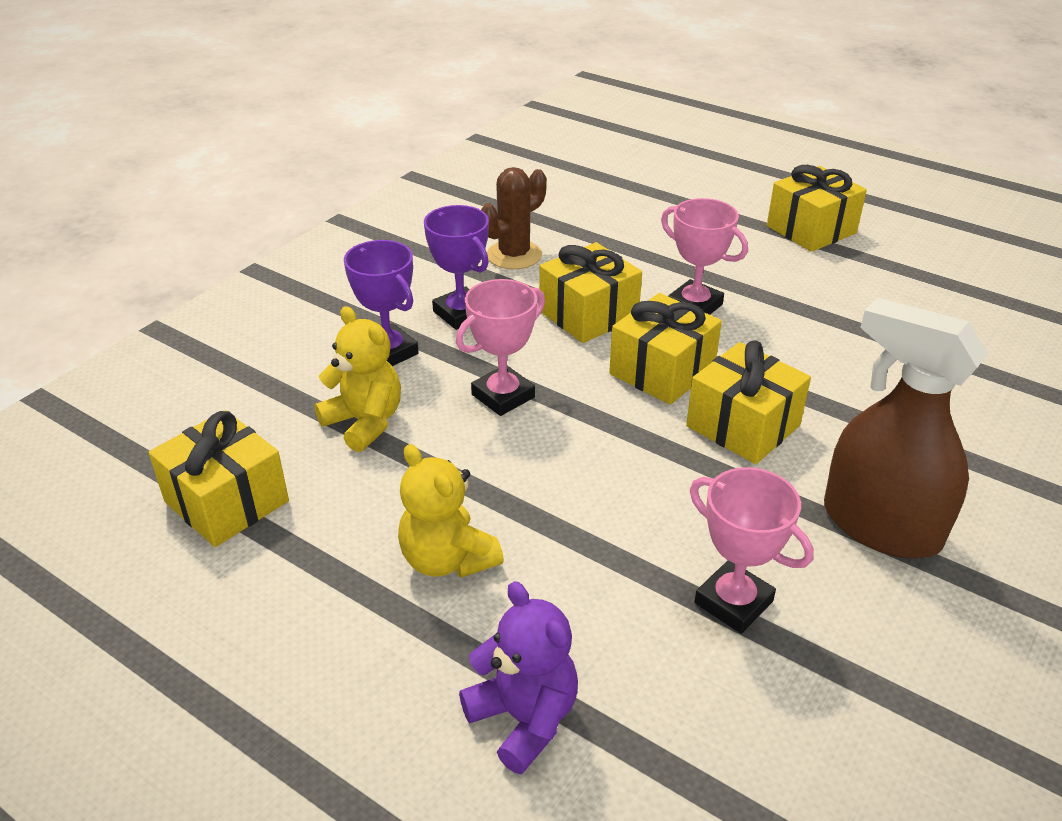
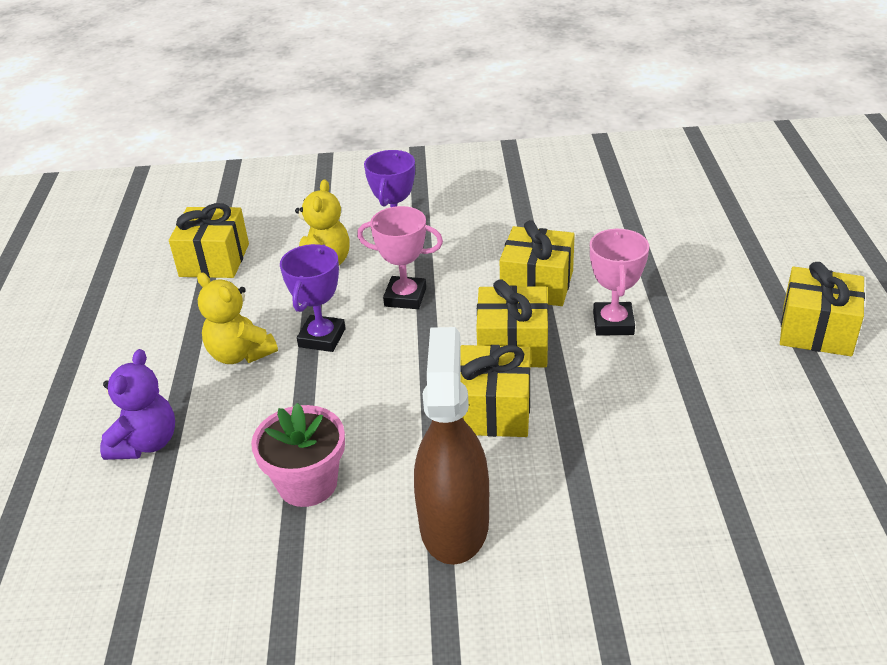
camera: 55 degrees right, 0 degrees up
(447, 559) = (240, 354): yellow teddy bear -> yellow teddy bear turned 60 degrees counterclockwise
(461, 313) = (469, 238): purple trophy -> purple trophy (322, 338)
(514, 255) = (564, 221): brown cactus -> none
(733, 602) = (307, 484): pink trophy -> pink flower pot

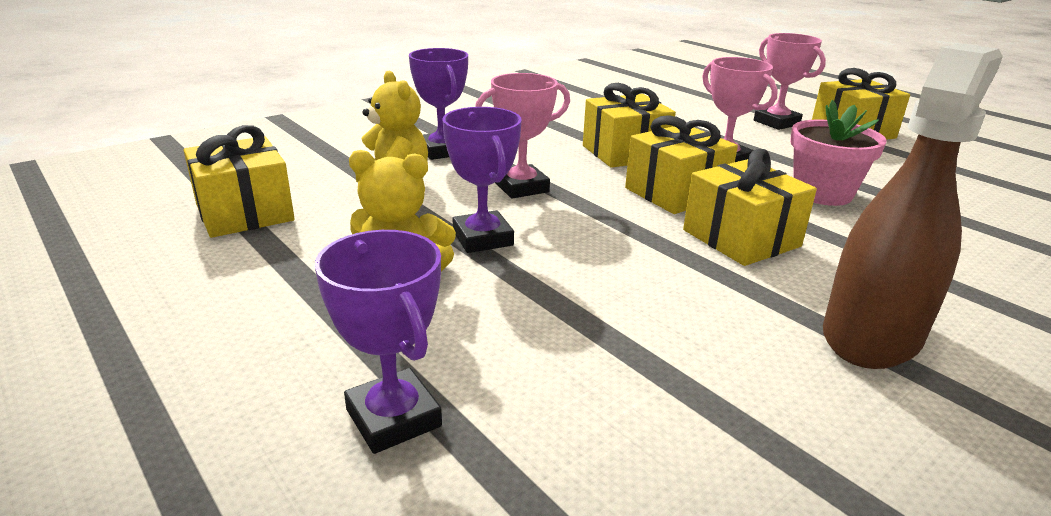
camera: 40 degrees left, 10 degrees down
(146, 443) = (393, 418): purple teddy bear -> purple trophy
(307, 484) = (676, 366): pink flower pot -> pink flower pot (822, 193)
(454, 524) = (871, 335): brown spray bottle -> brown spray bottle turned 75 degrees clockwise
(750, 291) = (776, 122): none -> pink trophy

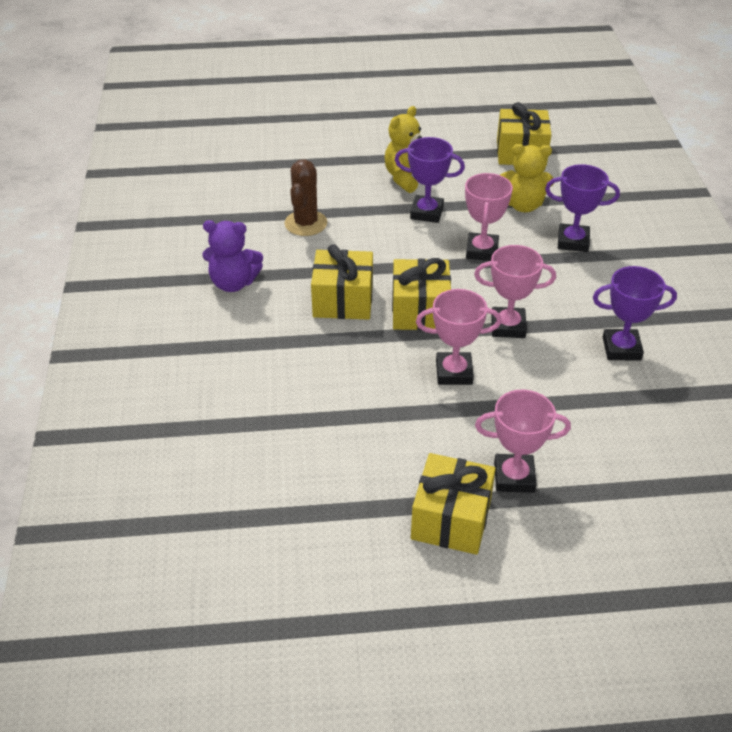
camera: 125 degrees right, 15 degrees up
(393, 418) = (319, 153): purple trophy -> purple trophy (621, 349)
(624, 153) = (508, 326): yellow gift -> pink trophy
(643, 329) = (306, 223): none -> brown cactus
(822, 193) = (359, 382): pink flower pot -> none
(871, 335) = (233, 283): brown spray bottle -> purple teddy bear

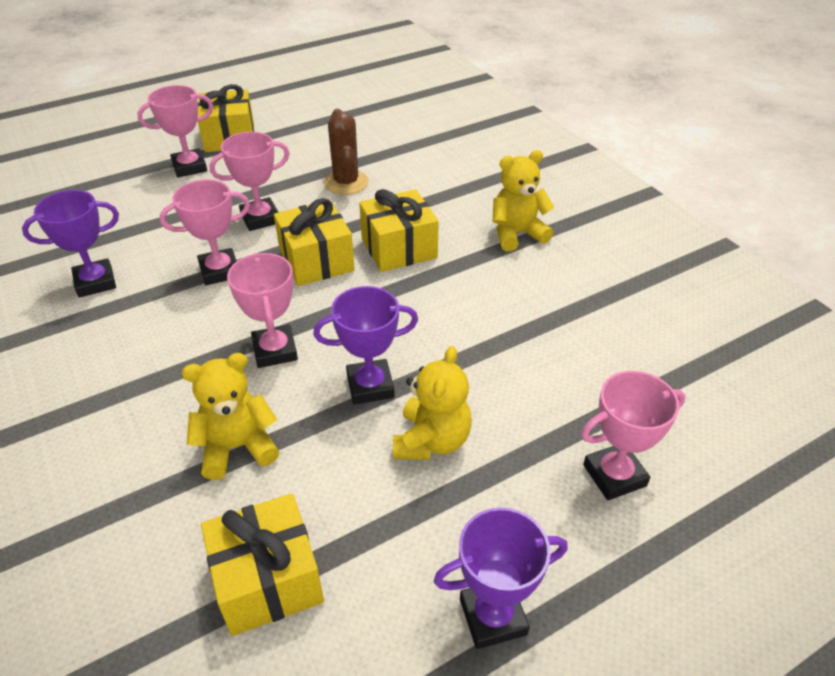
camera: 155 degrees right, 0 degrees up
(233, 283) = (517, 234): purple teddy bear -> yellow teddy bear
(306, 223) = (507, 320): brown cactus -> brown cactus (346, 182)
(321, 140) = (614, 475): none -> pink trophy
(573, 241) = (155, 404): purple trophy -> purple trophy (493, 617)

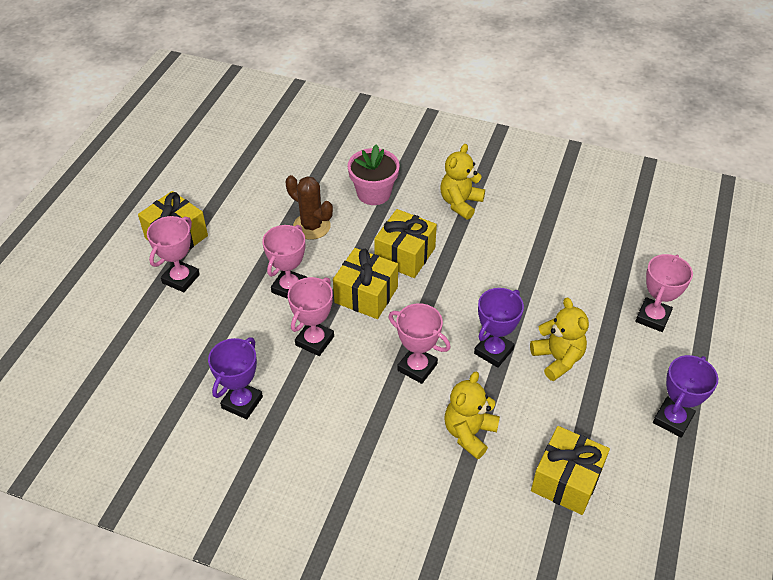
camera: 40 degrees left, 5 degrees up
(439, 184) = (373, 193): none -> pink flower pot

